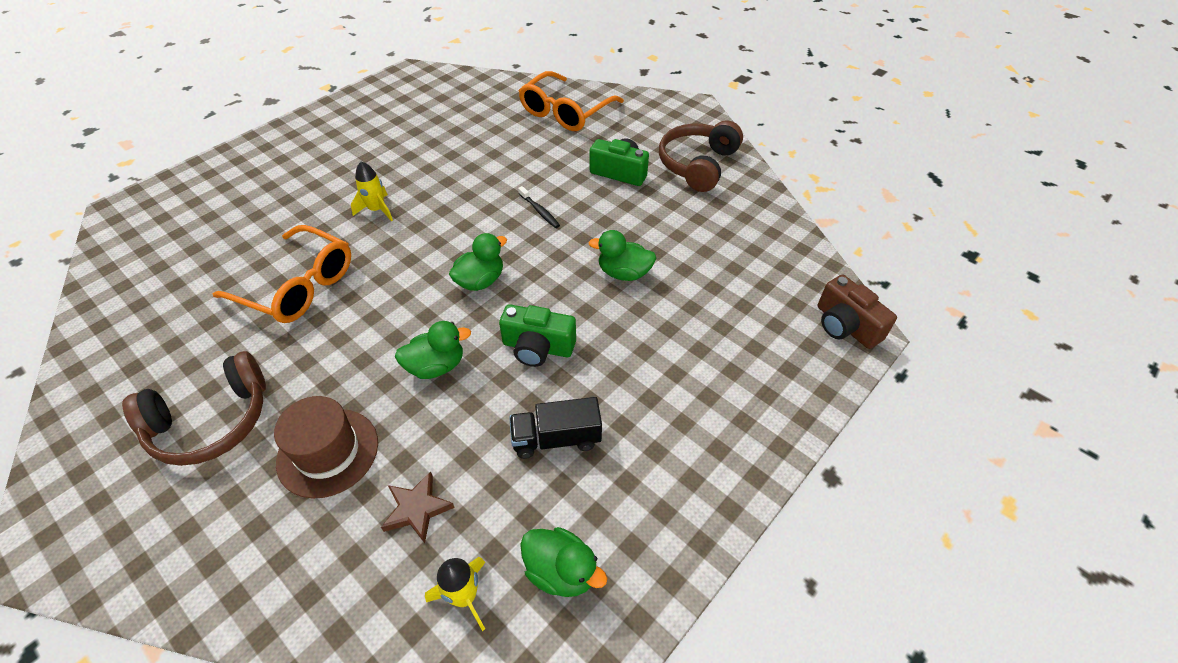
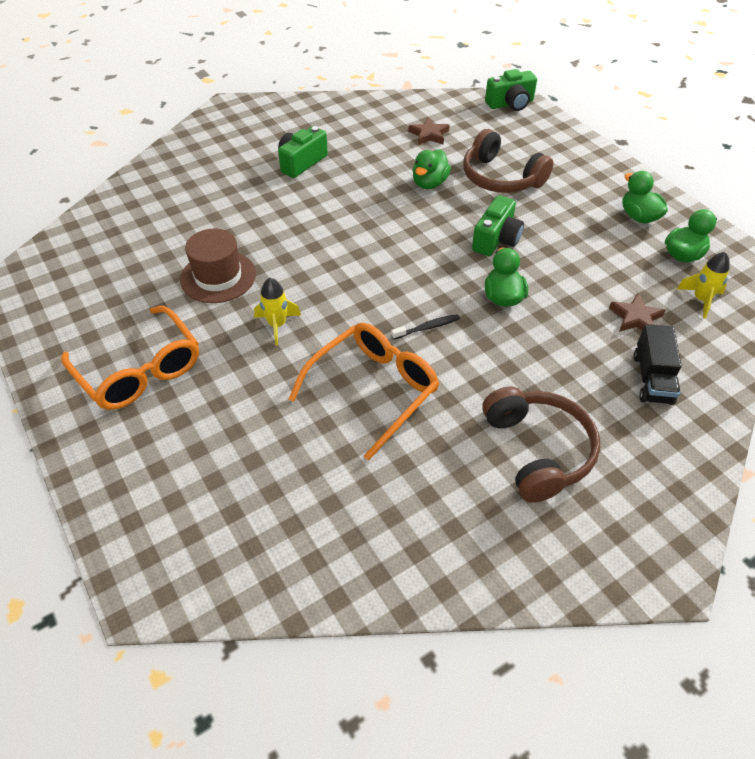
camera: 75 degrees left, 0 degrees up
(328, 452) = (580, 367): brown hat -> brown hat (218, 277)
(480, 281) = (411, 262): green duck -> green duck (638, 217)
(539, 211) = (332, 216): black toothbrush -> black toothbrush (427, 327)
(556, 438) = (583, 242): black truck -> black truck (652, 378)
(565, 112) = (186, 178): orange glasses -> orange glasses (140, 371)
(697, 164) = (313, 121): brown headphones -> brown headphones (500, 178)
(723, 257) = (429, 134): none -> brown star
(845, 326) = (510, 104): brown camera -> green camera

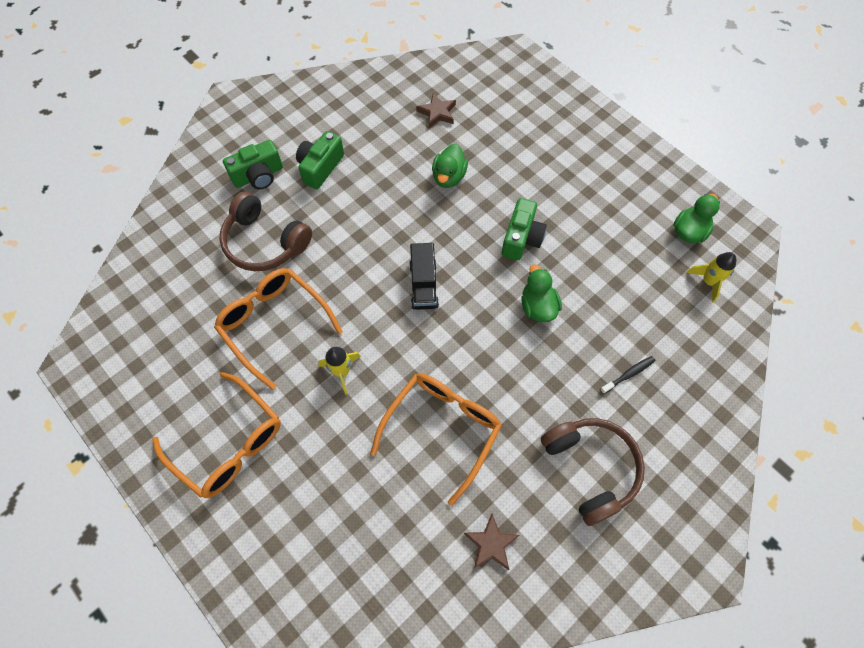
camera: 10 degrees left, 15 degrees up
(218, 277) = (273, 323): brown hat -> orange glasses
(427, 327) = (476, 352): black toothbrush -> black toothbrush (628, 374)
(500, 178) = (514, 160): brown headphones -> brown headphones (265, 242)
(510, 104) = (509, 60): green camera -> green camera (258, 176)
(635, 318) = (655, 311): brown star -> brown star (491, 544)
(638, 217) = (645, 191): green duck -> none
(652, 378) = (676, 376): black truck -> black truck (423, 285)

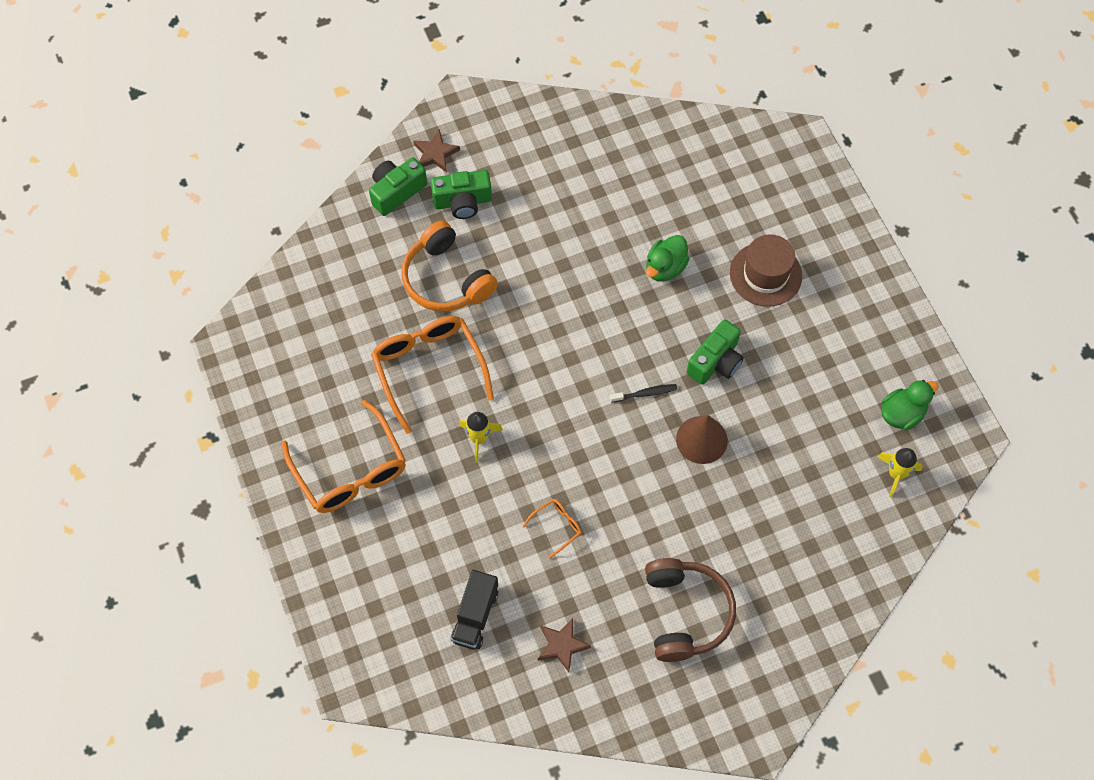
camera: 20 degrees right, 0 degrees up
(265, 242) = (446, 279): brown headphones -> orange headphones
(320, 167) = (531, 213): green camera -> green camera (396, 191)
(423, 285) = (592, 378): black truck -> black truck (475, 616)
(437, 113) = (682, 187): brown star -> brown star (435, 153)
(442, 428) = (557, 526): orange glasses -> orange glasses, size x0.45
(531, 158) = (765, 274): none -> brown hat
(537, 306) = (701, 439): green duck -> brown cone
(628, 374) = (764, 539): black toothbrush -> black toothbrush (645, 393)

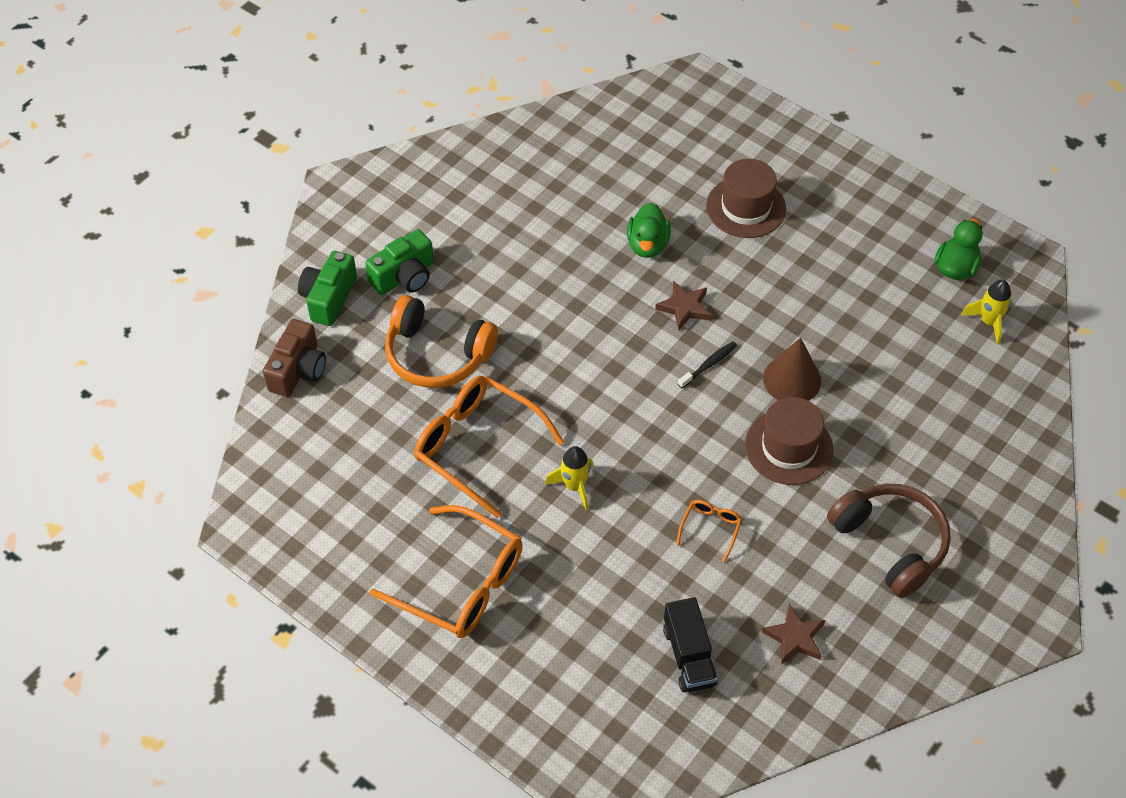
camera: 30 degrees left, 10 degrees down
(339, 240) = (298, 370): none -> brown camera
(435, 153) = (346, 245): brown star -> brown star (684, 307)
(660, 494) = (788, 447): none -> brown hat
(715, 361) = (755, 304): green camera -> none

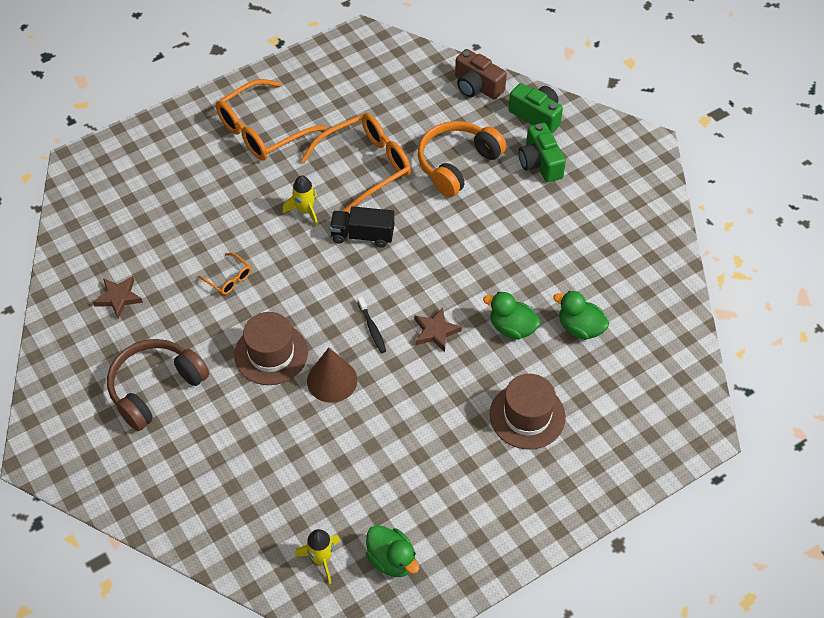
camera: 110 degrees right, 0 degrees up
(620, 190) = (580, 328): none -> green duck
(689, 656) = (141, 233): black truck -> black truck (362, 235)
(891, 543) = (155, 388): brown headphones -> brown headphones turned 150 degrees clockwise

